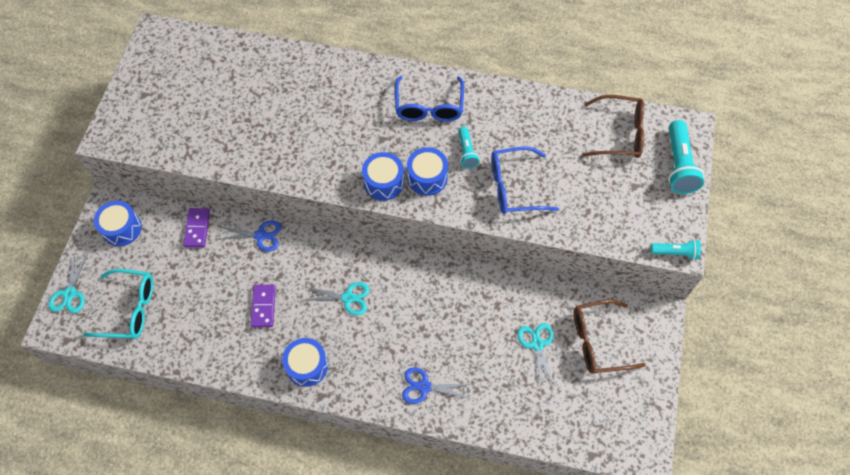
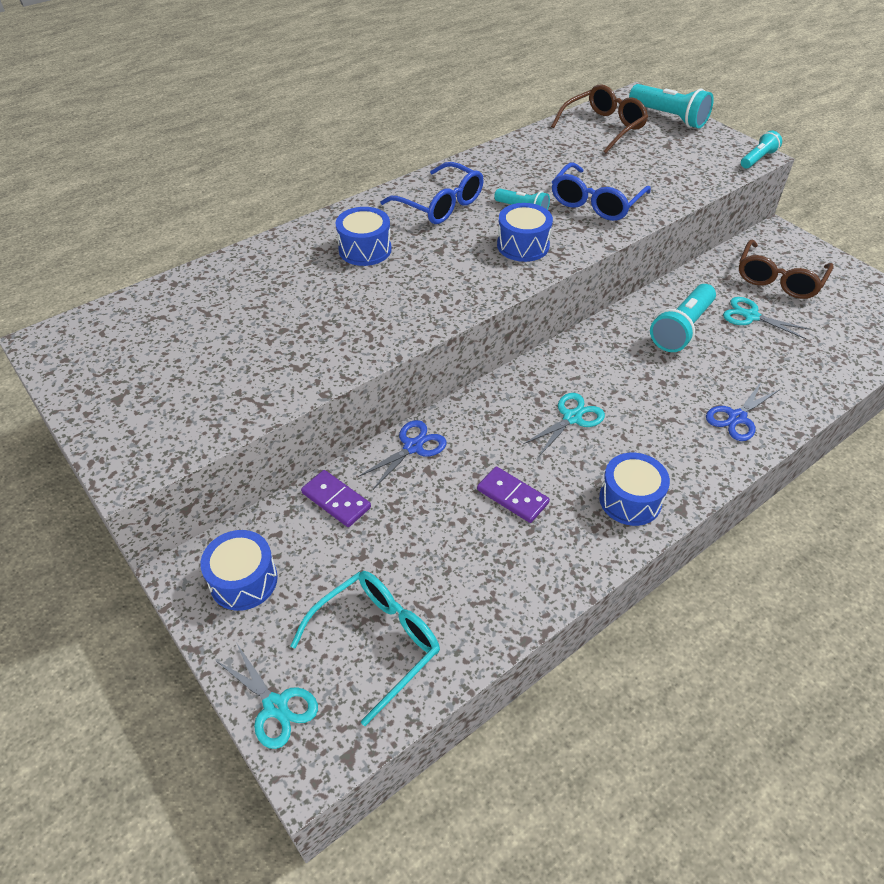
camera: 50 degrees left, 15 degrees down
(384, 182) = (494, 275): blue drum -> blue drum (365, 249)
(485, 310) = (681, 329): none -> turquoise flashlight

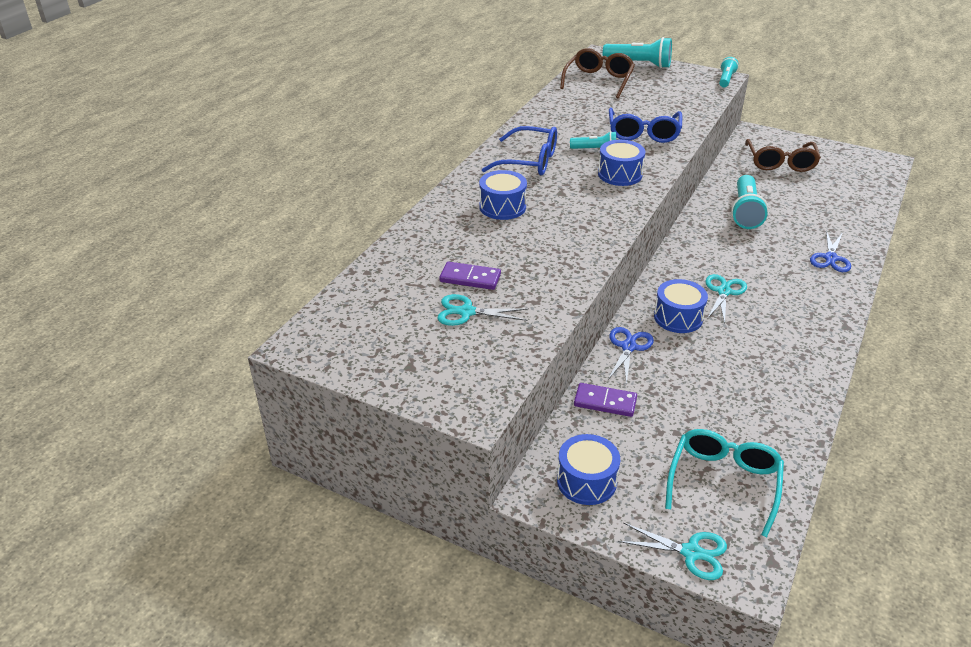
camera: 25 degrees left, 10 degrees down
(512, 496) = (729, 356): purple domino -> purple domino (470, 278)
(630, 500) = (809, 331): blue drum -> blue drum (678, 317)
(751, 316) = (783, 191): turquoise scissors -> turquoise scissors (466, 312)

